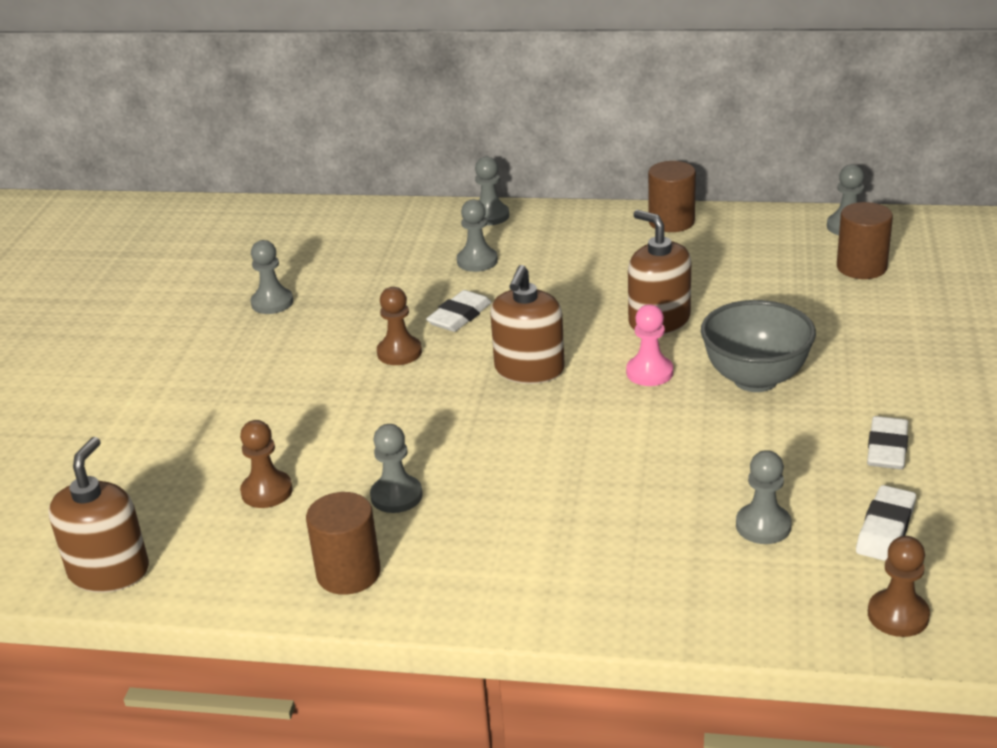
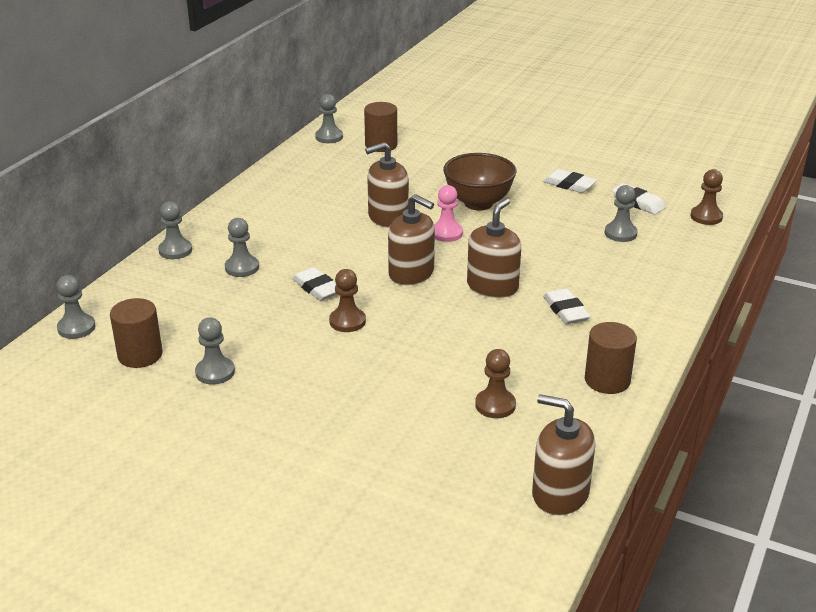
camera: 75 degrees left, 0 degrees up
(396, 496) = (530, 349): grey pawn -> grey pawn (76, 328)
(504, 509) = (566, 310): none -> white eraser
(532, 437) = (492, 287): none -> brown soap dispenser
(671, 222) = (263, 186): brown cylinder -> brown cylinder (140, 355)
(755, 379) = (478, 203): grey bowl -> brown bowl

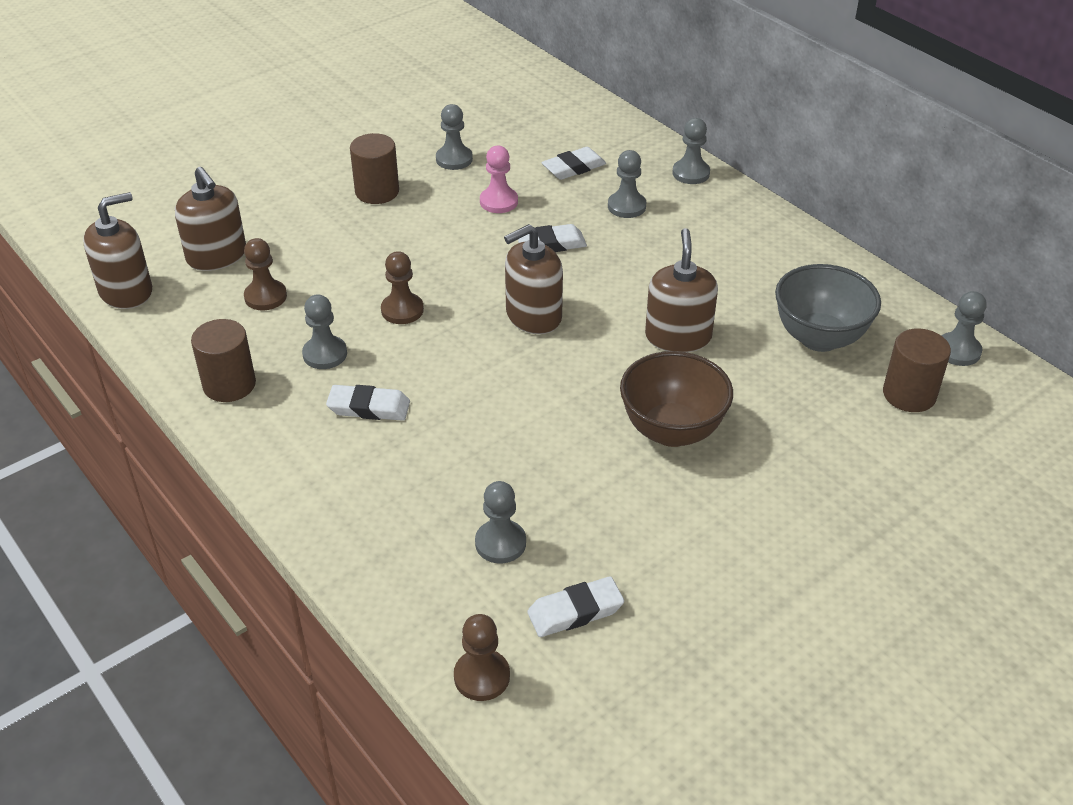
camera: 115 degrees right, 10 degrees up
(76, 328) = (581, 104): grey pawn -> grey pawn (325, 354)
(140, 355) = (512, 128): brown cylinder -> brown cylinder (377, 192)
(347, 321) = (474, 248): brown pawn -> brown pawn (402, 310)
(350, 175) = (819, 338): none -> grey bowl
(446, 233) = (607, 373): pink pawn -> pink pawn (499, 202)
(492, 287) = (460, 368): brown soap dispenser -> brown soap dispenser (217, 256)
(569, 185) = (677, 554): white eraser -> white eraser (573, 168)

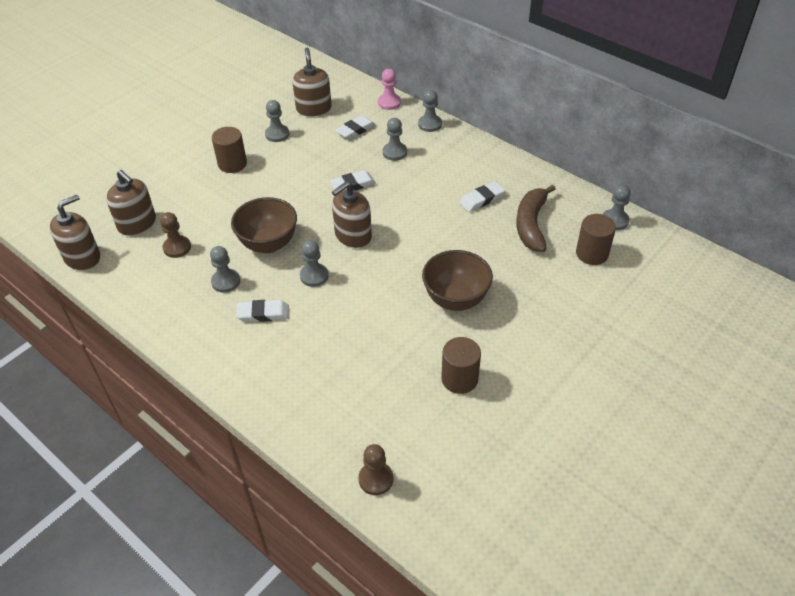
camera: 10 degrees left, 5 degrees up
(229, 385) = (168, 312): brown cylinder -> brown cylinder (459, 379)
(402, 310) = (268, 244): brown pawn -> brown bowl
(499, 202) = (313, 160): pink pawn -> pink pawn (389, 103)
(500, 543) = (367, 390): grey pawn -> grey pawn (314, 276)
(575, 611) = (423, 427): white eraser -> white eraser (481, 199)
(678, 337) = (446, 236): brown soap dispenser -> brown soap dispenser (314, 109)
(819, 338) = (531, 224): grey bowl -> brown banana

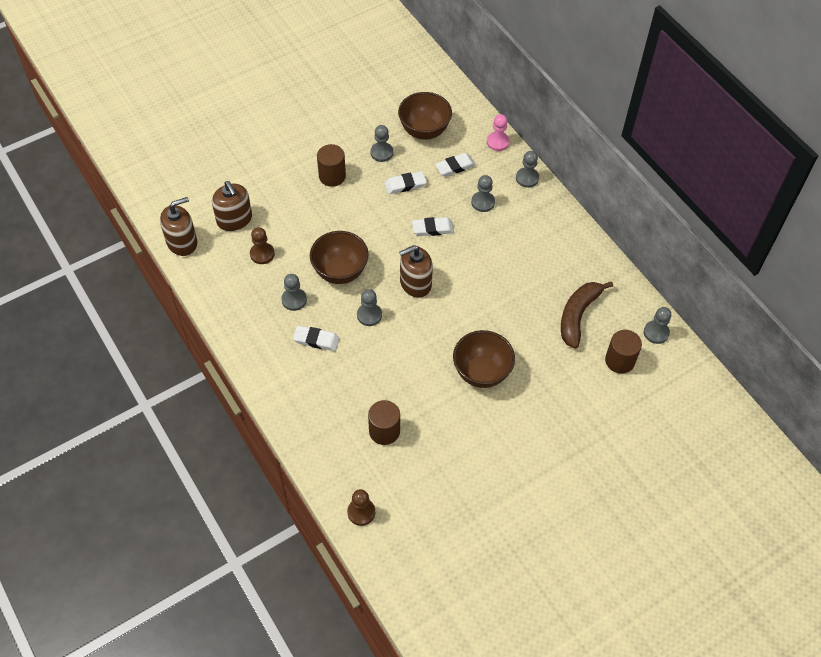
camera: 15 degrees right, 10 degrees up
(314, 109) = (424, 131): brown soap dispenser -> brown bowl
(459, 379) = (457, 447): brown cylinder -> brown cylinder (384, 431)
(481, 199) = (543, 276): white eraser -> white eraser (405, 185)

